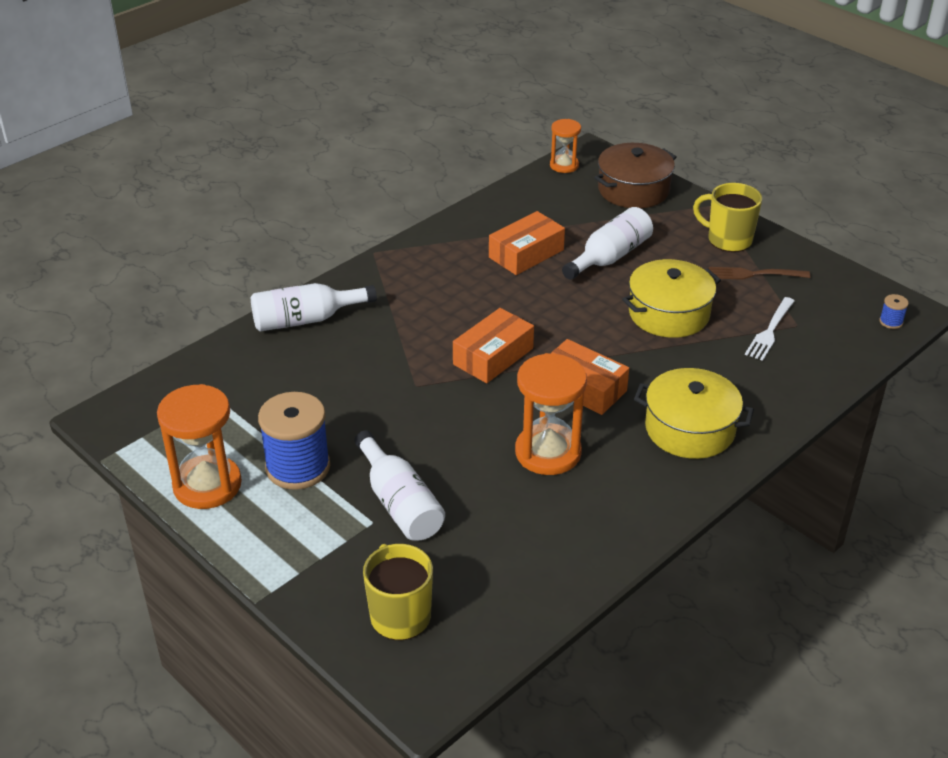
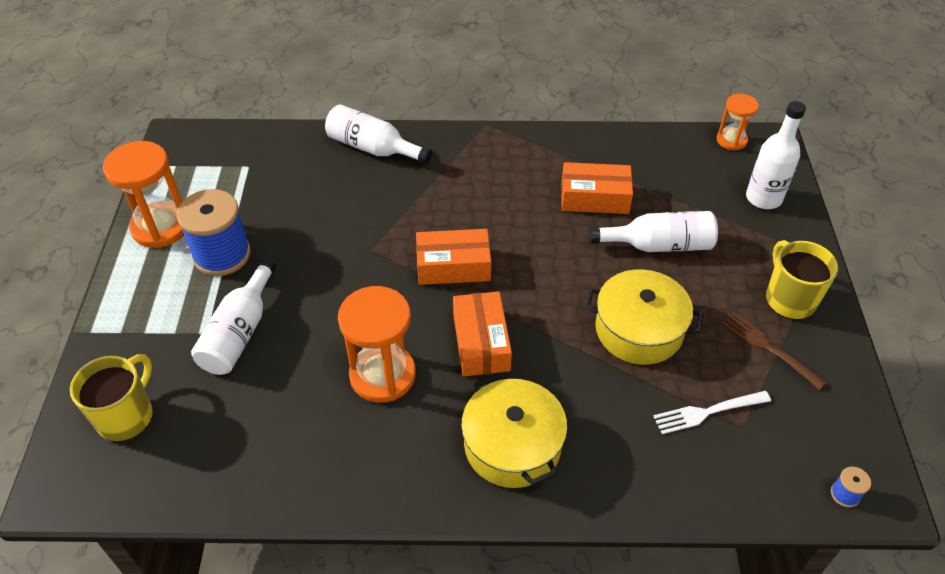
camera: 45 degrees right, 10 degrees up
(633, 190) = (763, 198): brown pot -> white bottle

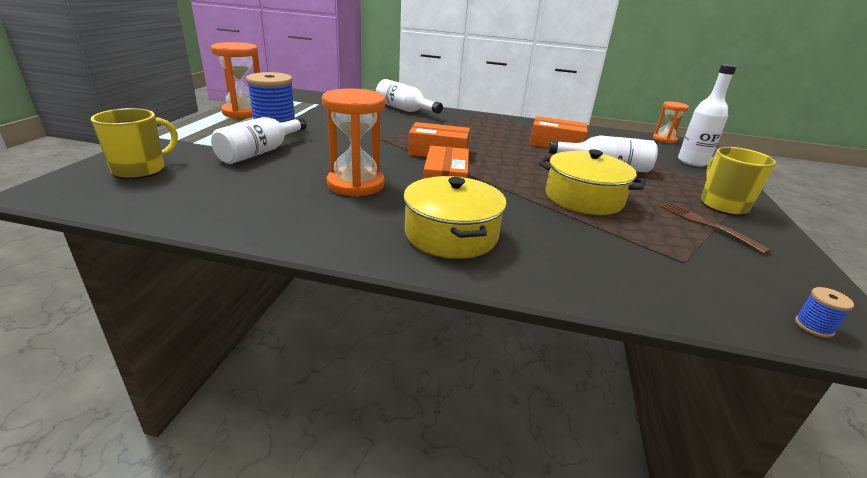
camera: 10 degrees right, 20 degrees down
(708, 412) = (648, 248): white fork -> none

